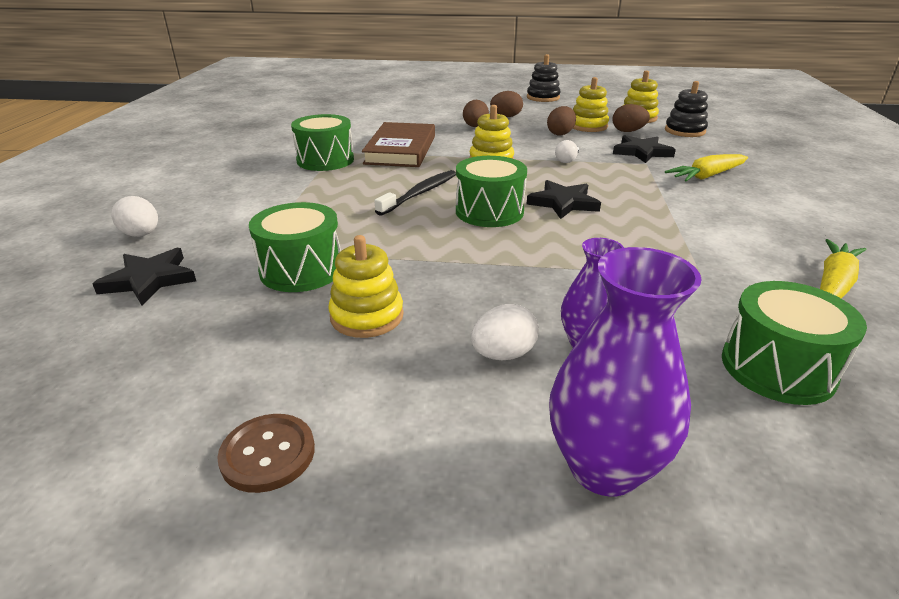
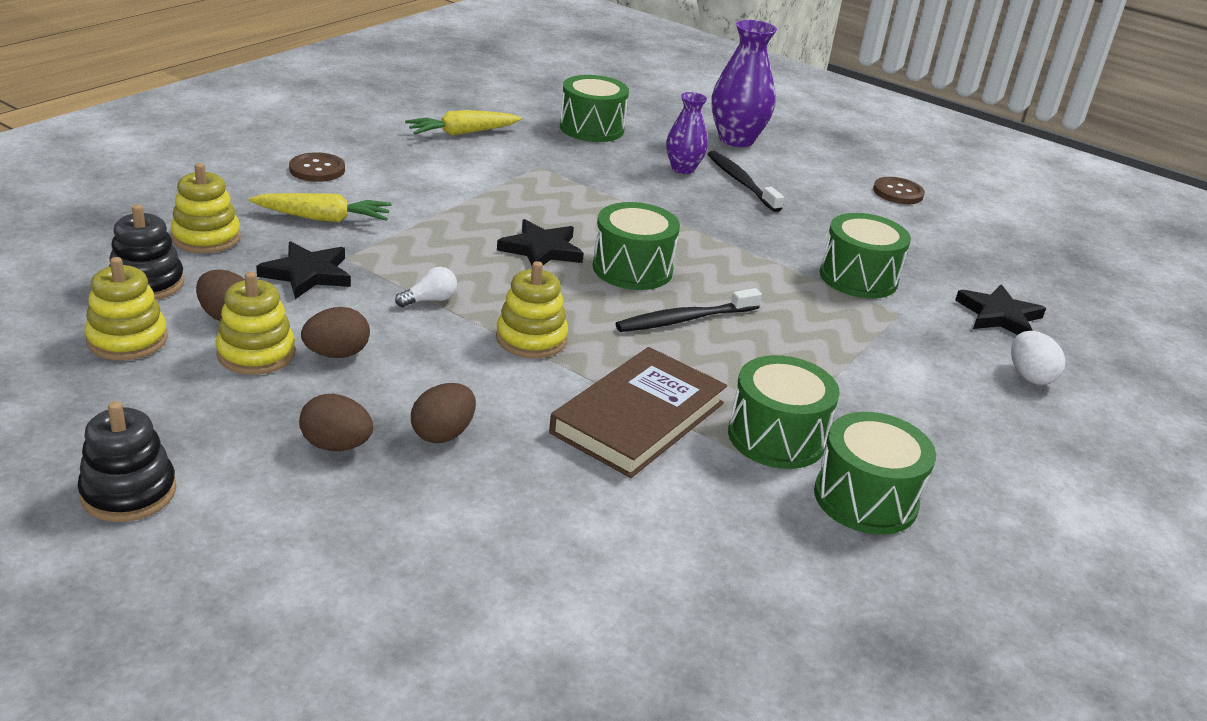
camera: 155 degrees left, 0 degrees up
(270, 153) = (865, 499): none -> green drum
(367, 316) = (817, 228): yellow stacking toy -> yellow stacking toy (206, 238)
(503, 354) = (741, 182): white egg -> black toothbrush
(797, 202) = (317, 169): none -> brown button

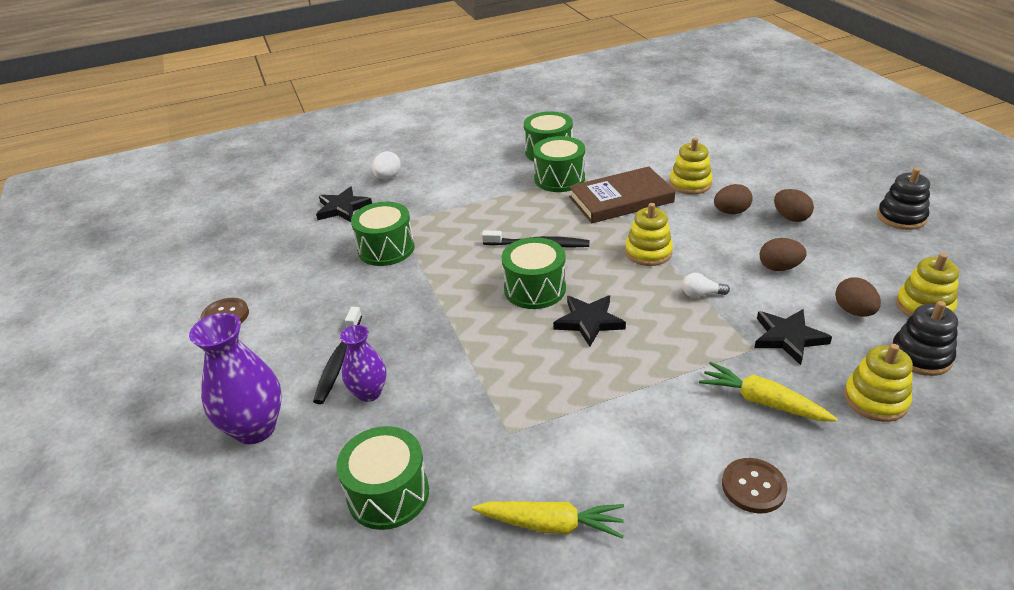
camera: 140 degrees left, 5 degrees up
(256, 353) = (833, 278): yellow stacking toy -> yellow stacking toy (690, 184)

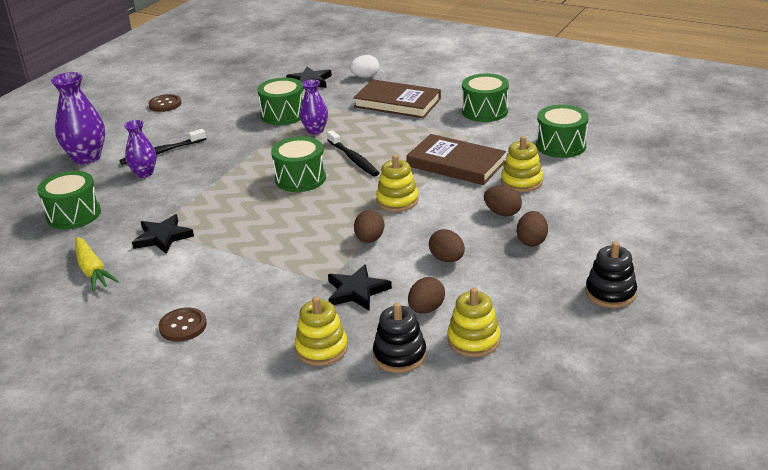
camera: 50 degrees right, 5 degrees down
(450, 243) = (315, 130): none -> purple vase
(467, 182) = (397, 103): none -> brown book
(559, 179) = (451, 131): green drum -> green drum (561, 145)
(589, 321) = (287, 211): black star -> black star (162, 237)
(701, 294) = (369, 239): white light bulb -> brown egg
(762, 401) = (271, 303): yellow carrot -> none

